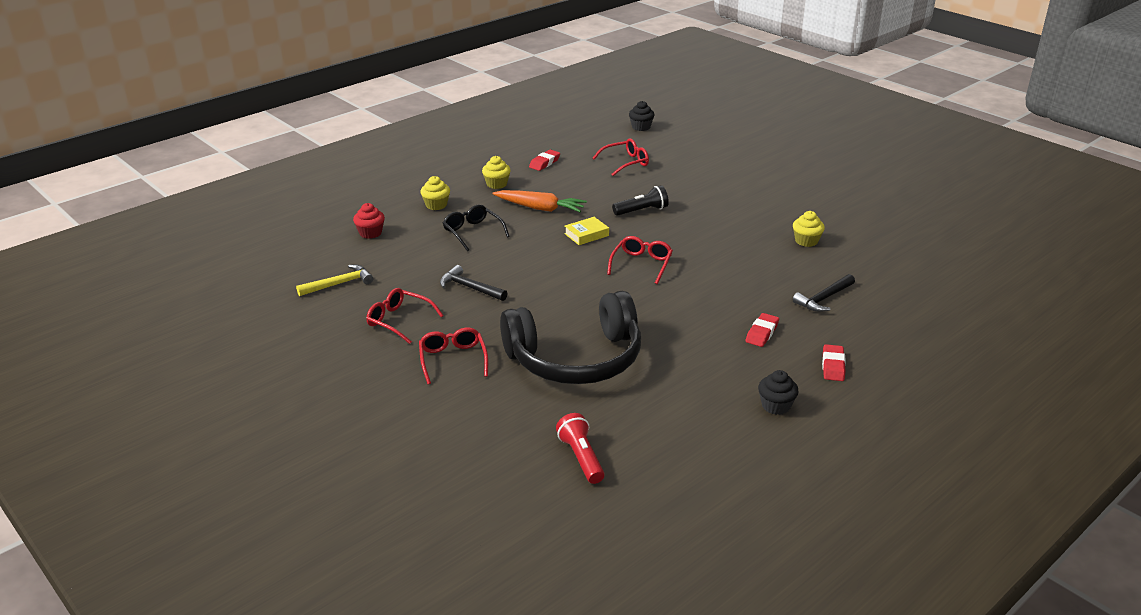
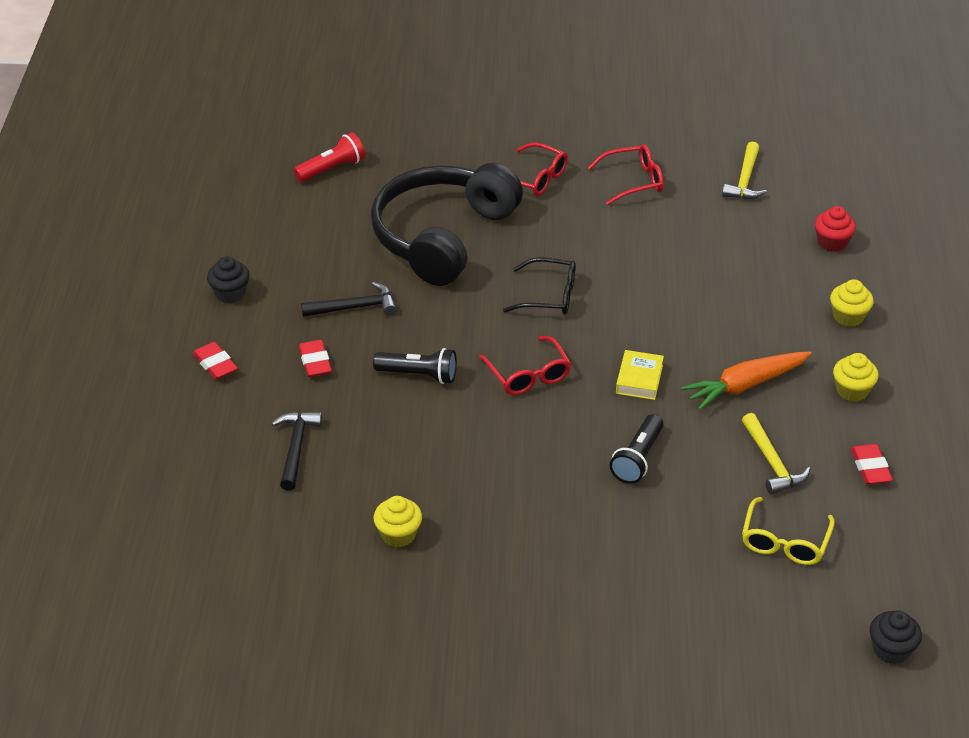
camera: 135 degrees right, 10 degrees up
(470, 288) = (636, 245): black hammer -> black hammer (355, 307)
(472, 232) = (748, 306): black glasses -> black glasses (549, 296)
(581, 458) = (332, 169): red flashlight -> red flashlight turned 60 degrees counterclockwise
(582, 182) = (772, 462): none -> yellow hammer
(626, 163) = (784, 542): red glasses -> yellow glasses
(704, 295) = (419, 375): none -> black flashlight

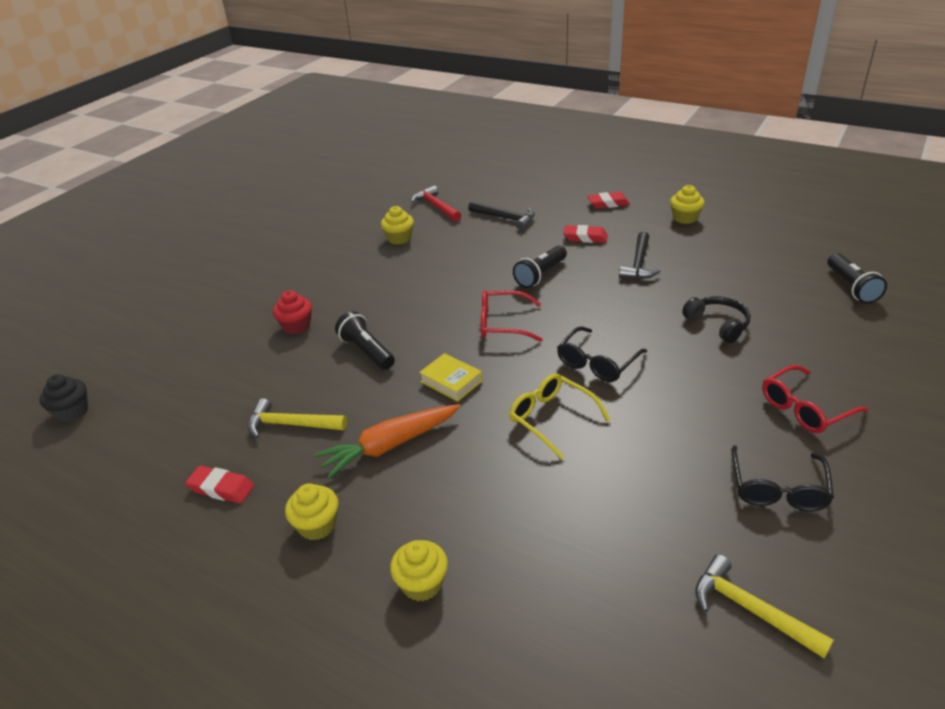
camera: 120 degrees right, 5 degrees down
(230, 293) = (685, 218): black cupcake -> yellow cupcake
(291, 532) = (436, 206): none -> red hammer
(332, 169) = (851, 287): red flashlight -> black flashlight
(442, 236) = (718, 324): black headphones -> black headphones, size x0.41
(633, 181) = (778, 489): red glasses -> black glasses
(745, 386) = (390, 446): orange carrot -> orange carrot turned 120 degrees counterclockwise
(784, 542) = (214, 397): yellow glasses -> yellow glasses (551, 418)
(832, 242) = (567, 644): red cupcake -> red cupcake (296, 326)

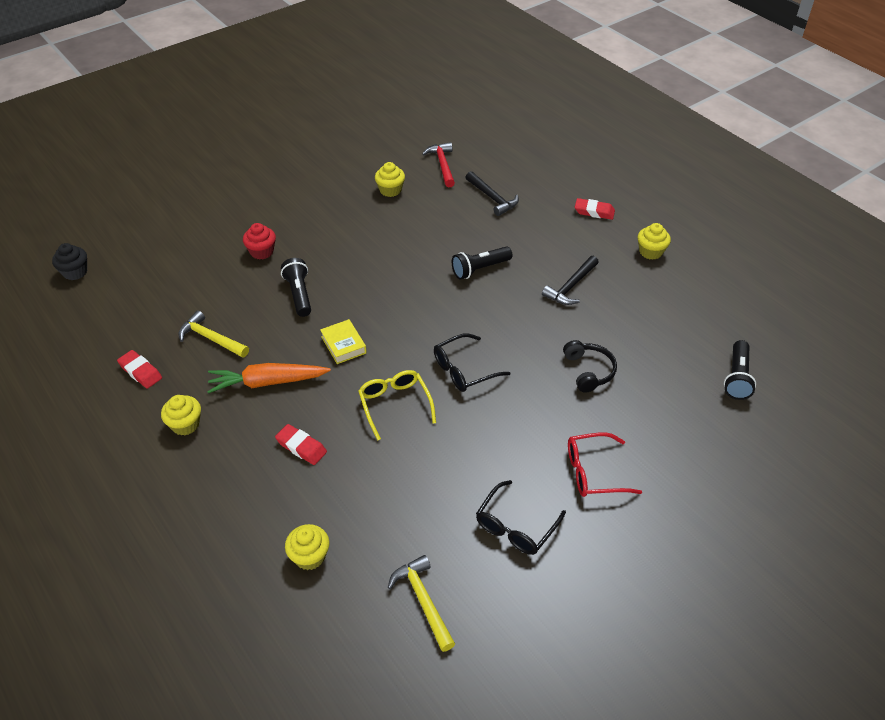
camera: 20 degrees right, 10 degrees up
(422, 584) = (226, 493): yellow cupcake -> yellow cupcake (309, 556)
(502, 324) = (416, 306): red glasses -> none
(585, 237) = (546, 243): red eraser -> red eraser (301, 447)

